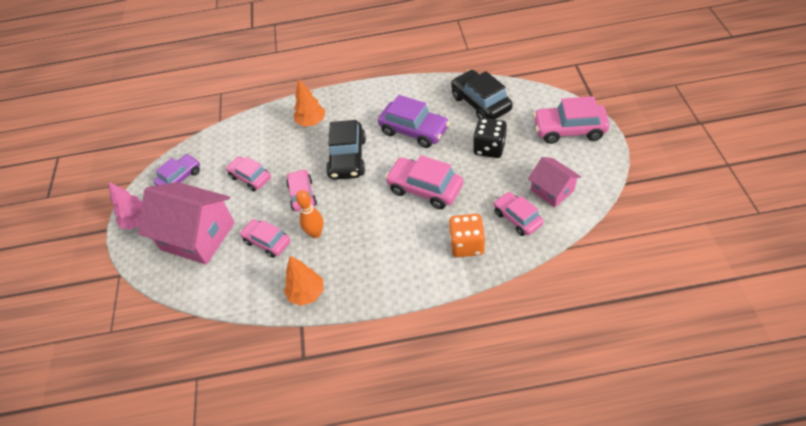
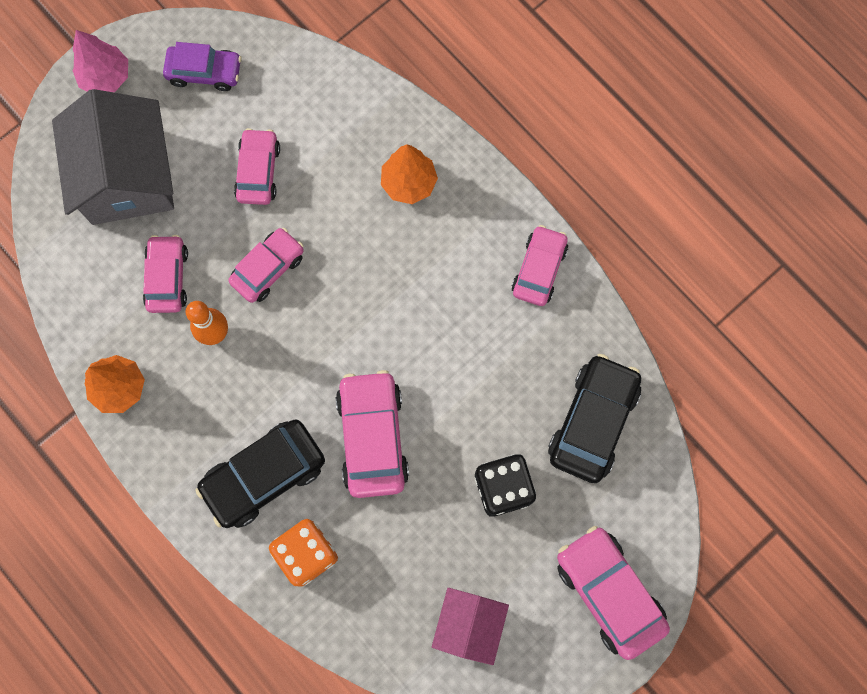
camera: 50 degrees right, 25 degrees up
(198, 236) = (127, 177): pink house -> grey house
(347, 158) = (368, 287): black car -> black car (264, 475)
(414, 131) = (476, 352): purple car -> none
(517, 218) = (390, 600): pink car -> pink car (539, 269)

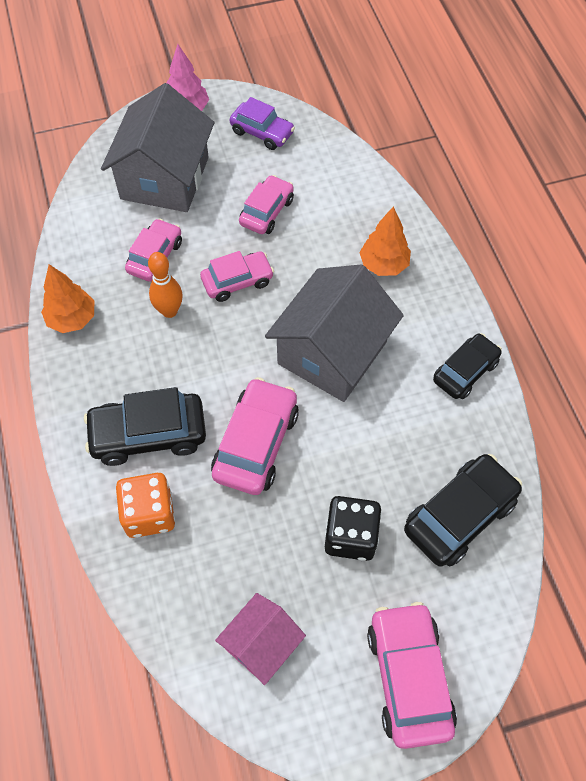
camera: 25 degrees right, 15 degrees down
(401, 306) = (332, 352): none -> grey house
(539, 269) = (465, 371): pink car -> black car

